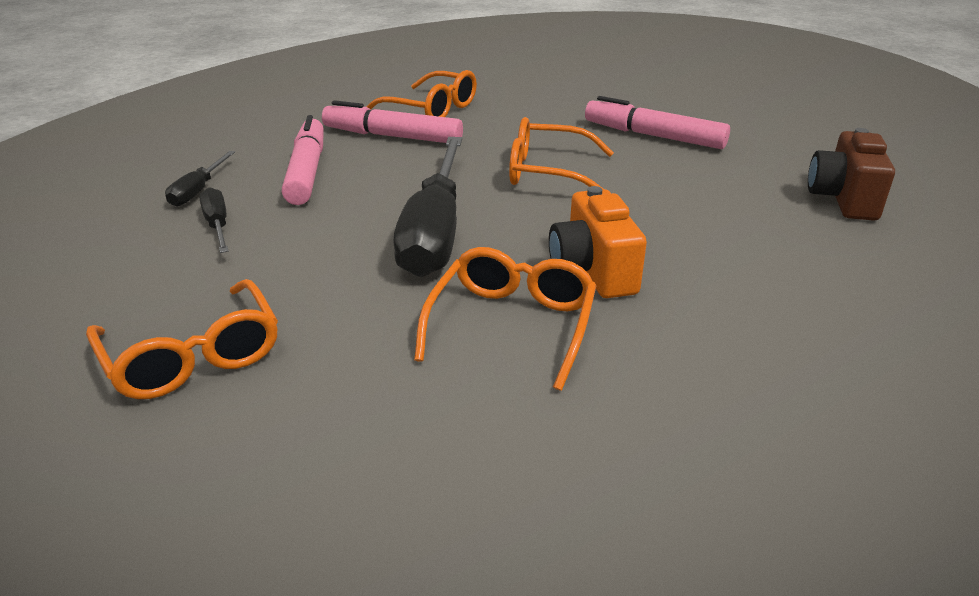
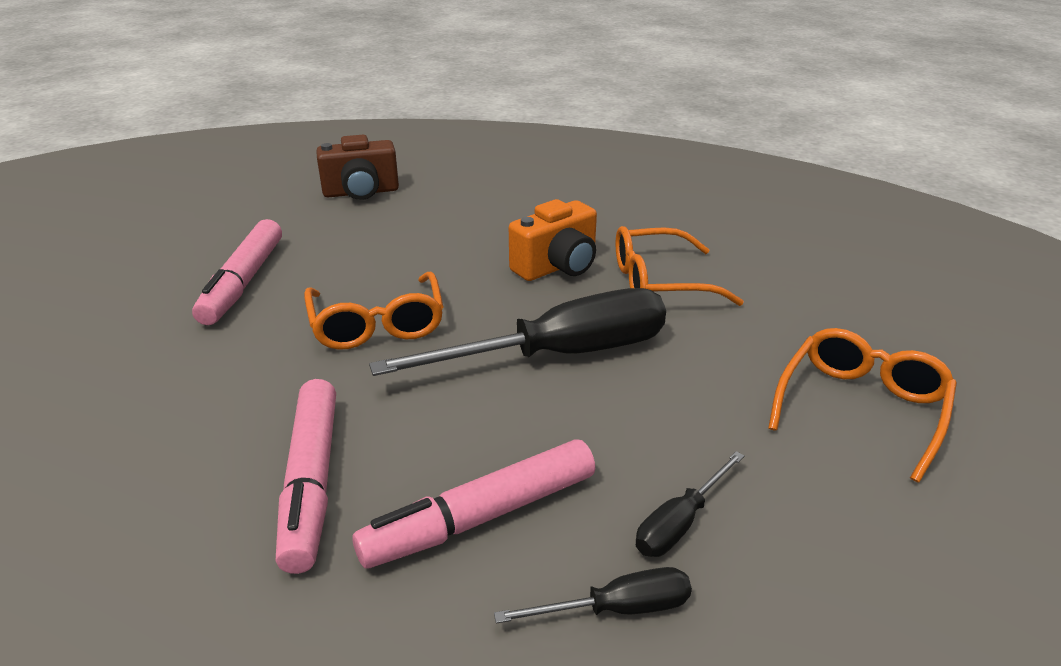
camera: 115 degrees left, 0 degrees up
(431, 109) = (175, 482): orange glasses -> none

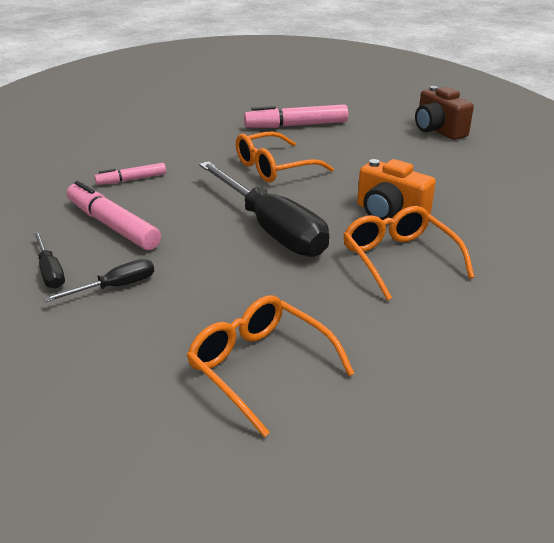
camera: 75 degrees right, 0 degrees up
(311, 482) = (131, 179): pink marker -> pink marker, size x0.57
(680, 522) = (115, 287): black screwdriver -> black screwdriver turned 120 degrees clockwise
(861, 408) = (260, 367): orange glasses -> orange glasses turned 150 degrees counterclockwise

